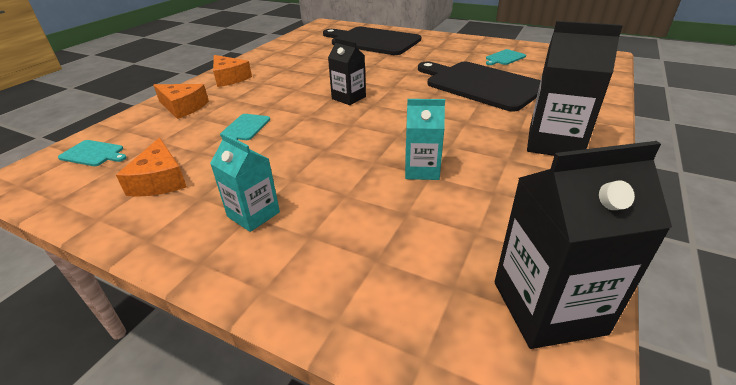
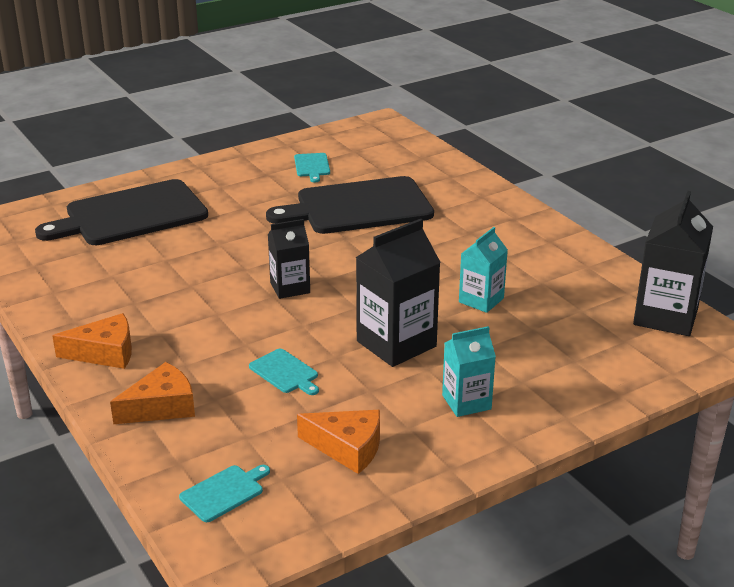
camera: 60 degrees left, 5 degrees down
(554, 143) = (504, 227): black carton -> black carton (396, 344)

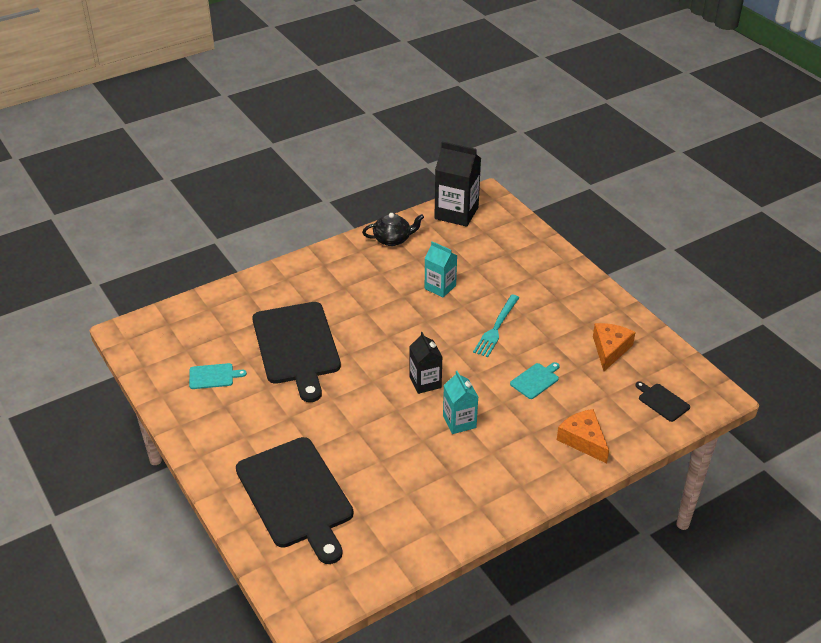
camera: 90 degrees left, 10 degrees up
(105, 353) = (522, 481): orange cheese -> none
(224, 492) = (662, 401): turquoise cutting board -> black cutting board
(396, 344) = (496, 328): black carton -> turquoise fork
(466, 402) = (557, 299): turquoise carton -> turquoise carton (459, 422)
(582, 264) = (393, 239): none -> black teapot

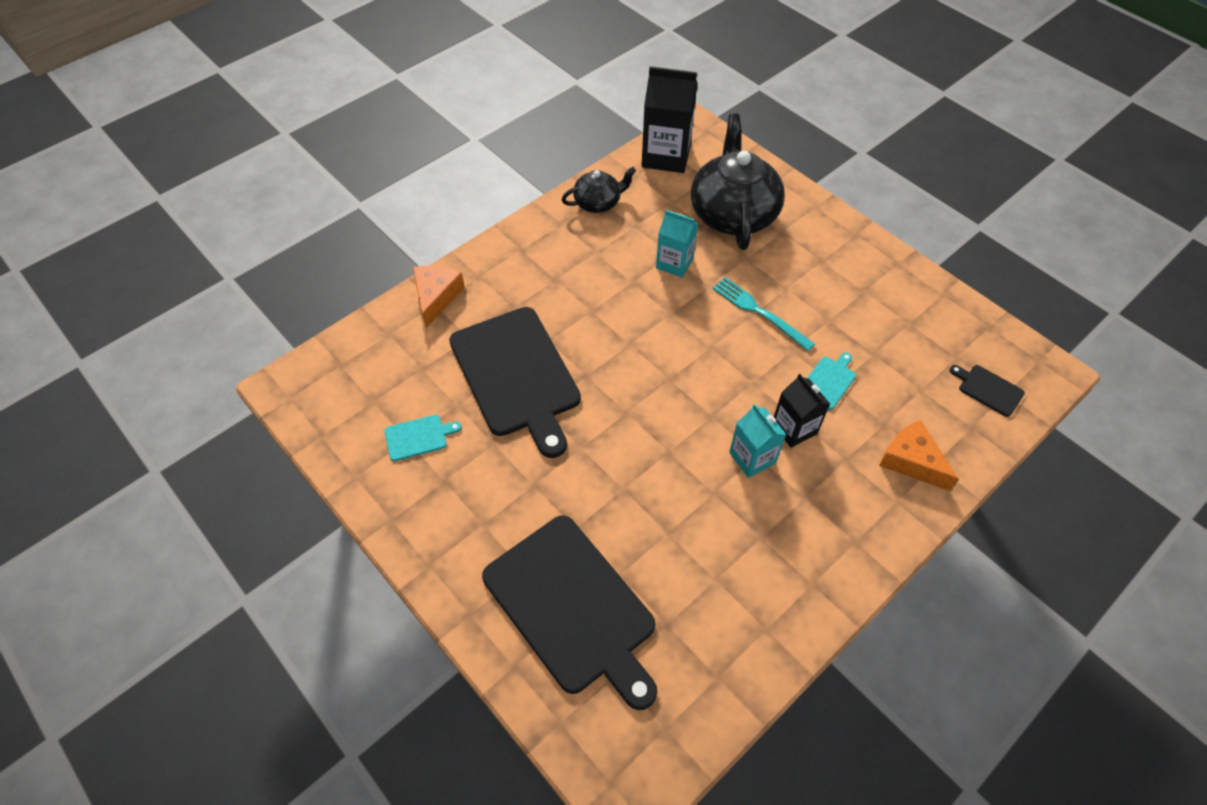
camera: 10 degrees left, 15 degrees up
(425, 382) = (693, 405): black carton -> black carton (794, 428)
(496, 328) = (759, 312): turquoise fork -> turquoise fork turned 120 degrees clockwise
(497, 258) = (733, 213): none -> black teapot
(610, 349) = (904, 324): orange cheese -> orange cheese (436, 297)

